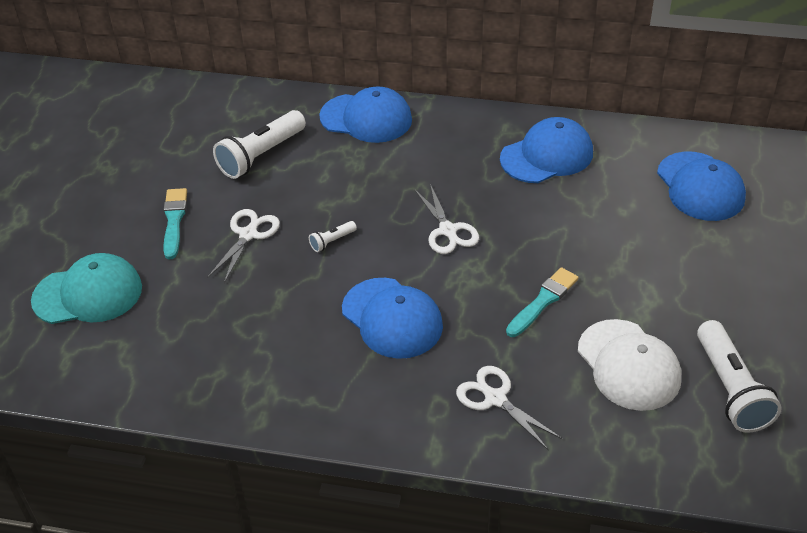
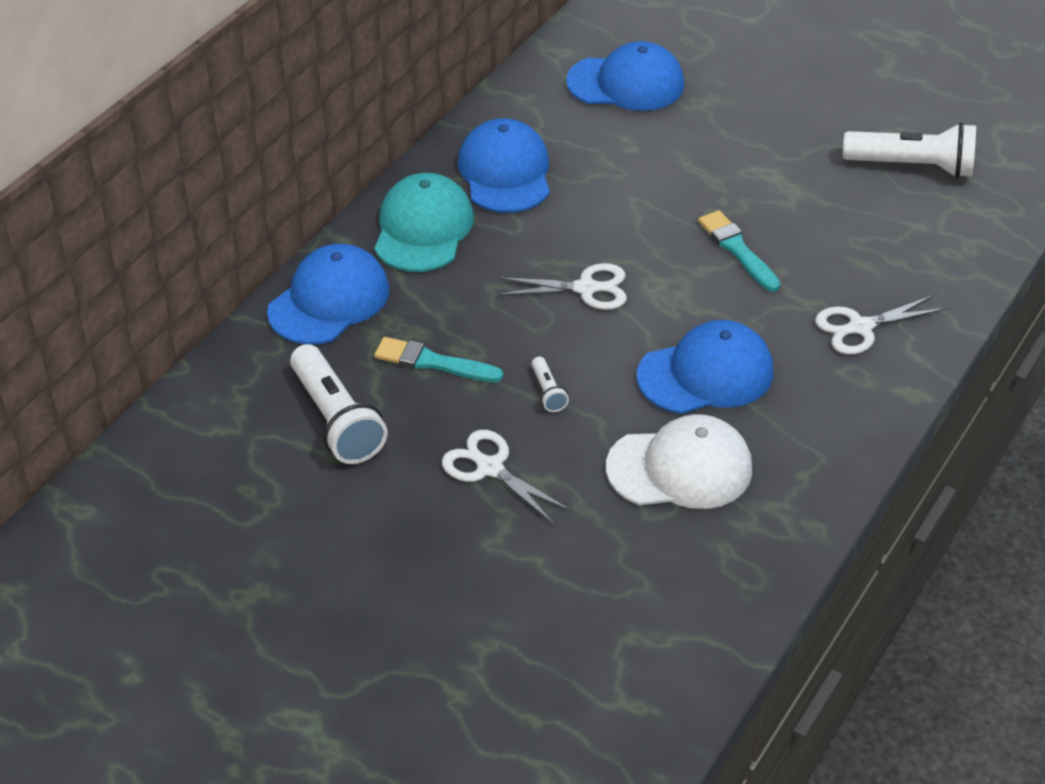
camera: 70 degrees left, 0 degrees up
(88, 294) = (515, 660): turquoise cap -> turquoise cap (423, 229)
(174, 220) = (417, 539): turquoise brush -> turquoise brush (433, 362)
(628, 365) = (854, 220): white cap -> white cap (680, 468)

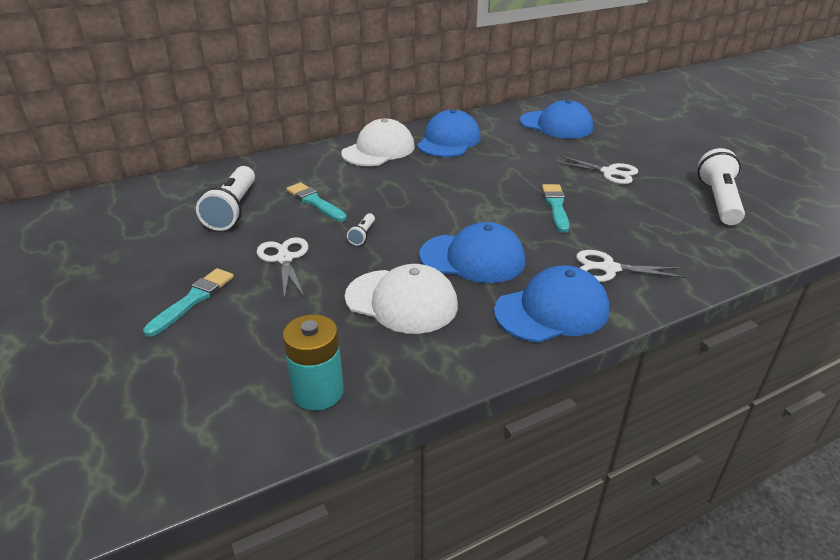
camera: 30 degrees right, 10 degrees down
(329, 300) = (295, 163): blue cap -> blue cap (552, 310)
(423, 229) = (378, 150): turquoise cap -> white cap
(445, 571) = (193, 300): none -> turquoise brush
(586, 288) = (440, 197): white scissors -> white scissors (609, 172)
(696, 612) = (318, 392): none -> turquoise battery
(912, 166) = (719, 201): white flashlight -> white flashlight turned 120 degrees counterclockwise

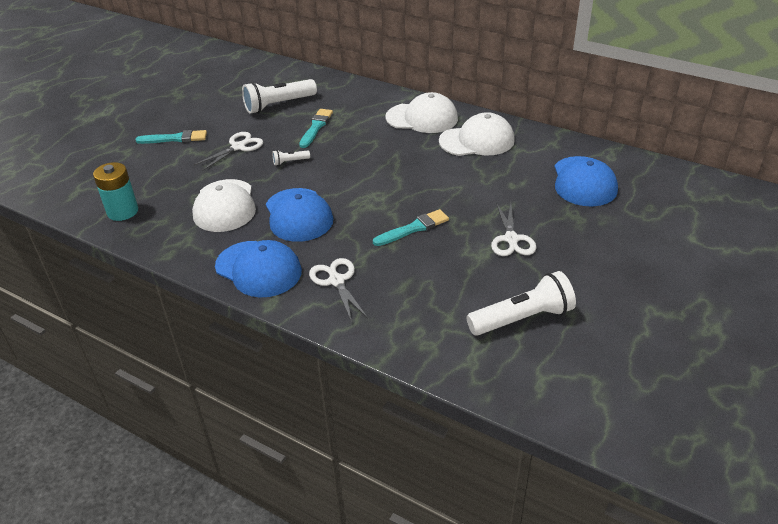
camera: 60 degrees right, 5 degrees up
(449, 141) = (477, 141): blue cap -> white cap

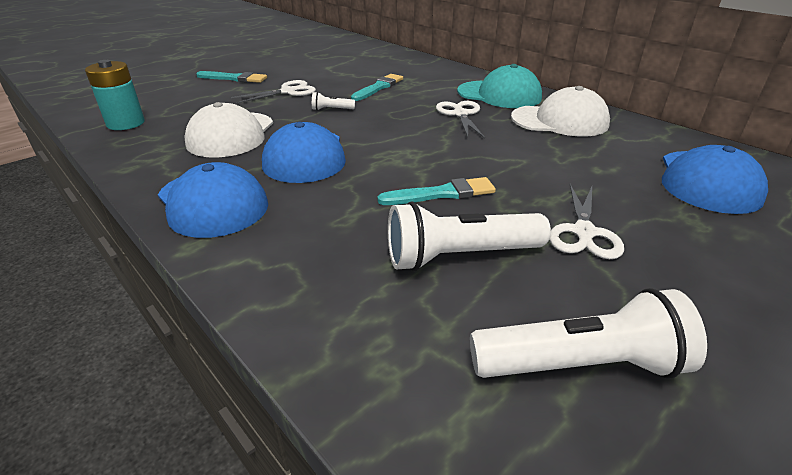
camera: 15 degrees right, 5 degrees down
(278, 105) = (352, 68): white flashlight -> white flashlight (459, 256)
(336, 281) = (300, 236): white scissors -> white scissors (460, 114)
(422, 118) = (499, 95): white cap -> turquoise cap

